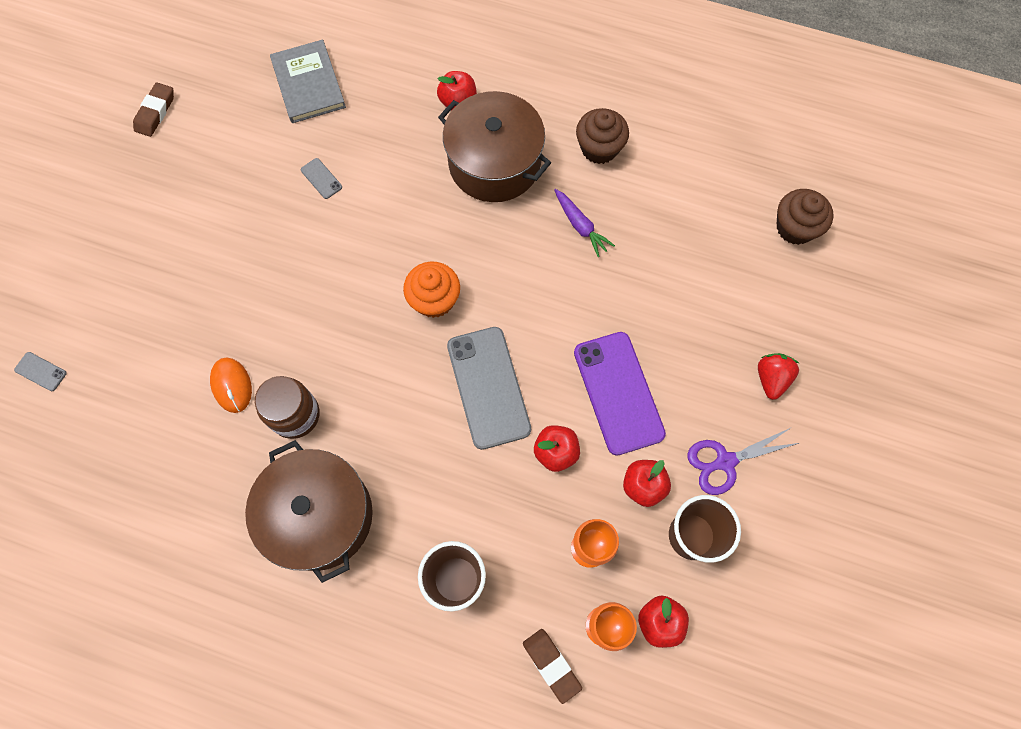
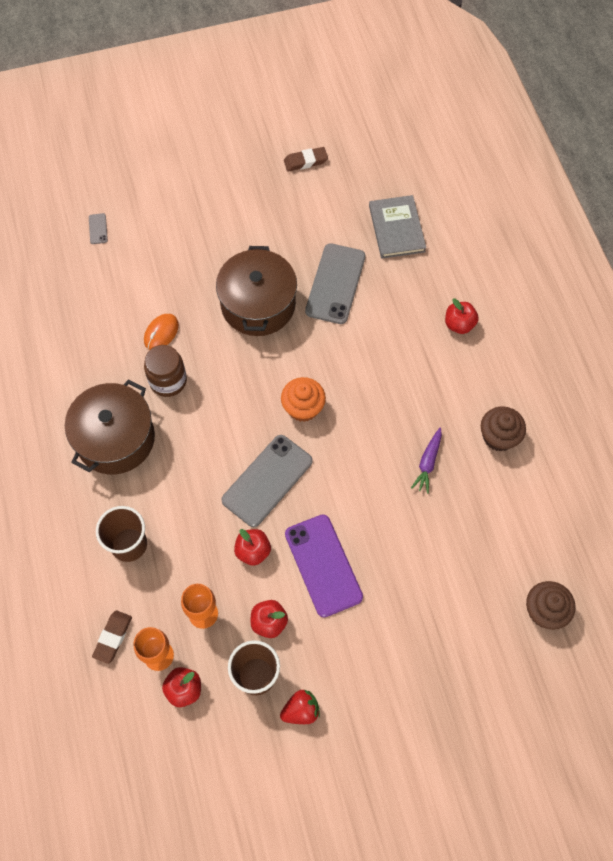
camera: 55 degrees right, 5 degrees down
(308, 84) = (396, 229): grey book -> grey book turned 45 degrees counterclockwise
(321, 178) = (335, 284): grey phone -> grey phone, size x2.43
(494, 163) = (431, 378): brown pot -> brown pot (258, 304)
(618, 392) = (323, 565): purple phone -> purple phone turned 60 degrees counterclockwise
(725, 461) = (324, 667): purple scissors -> none
(771, 379) = (410, 663): red strawberry -> red strawberry (301, 710)

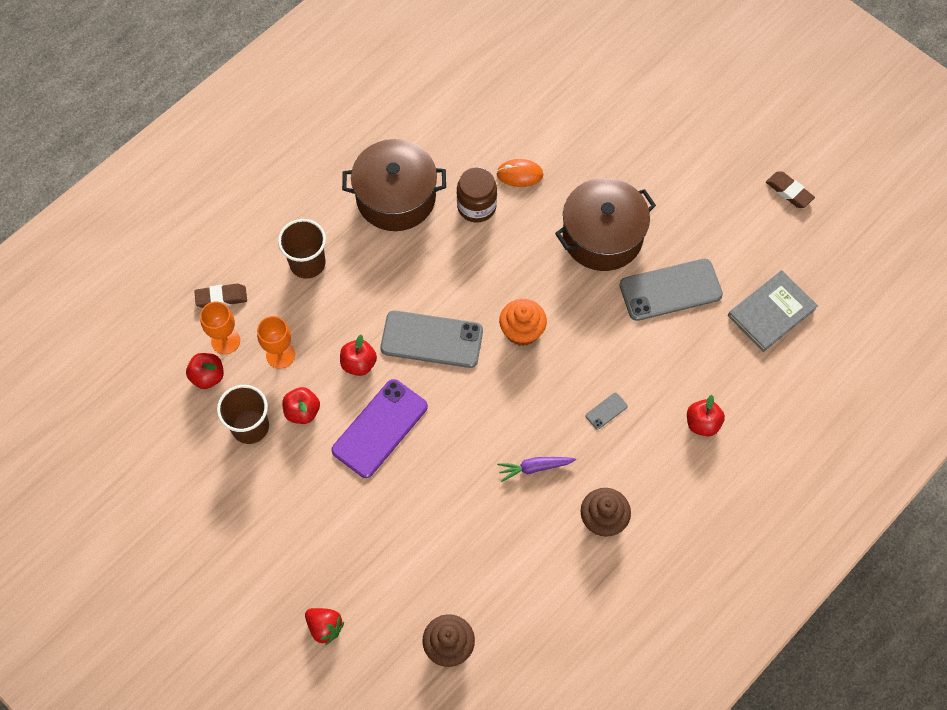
camera: 60 degrees right, 0 degrees up
(98, 229) = (589, 64): grey phone -> grey phone (606, 411)
(301, 710) = (239, 479): red strawberry -> red strawberry (325, 627)

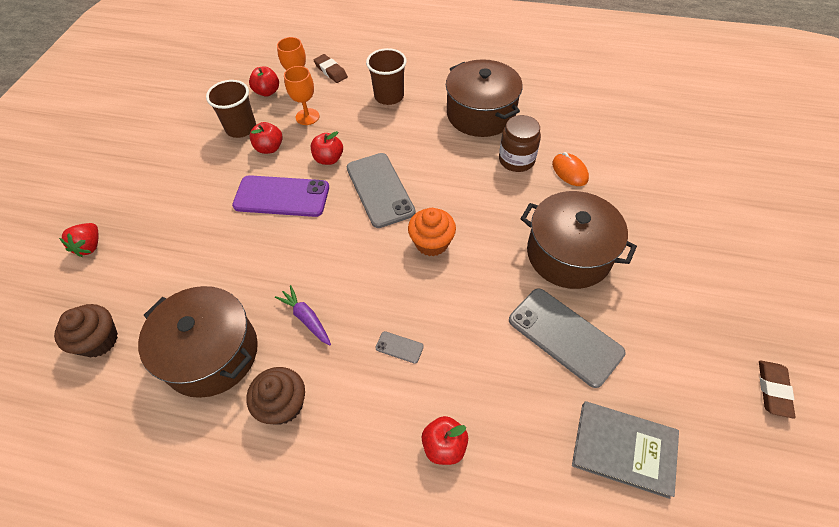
camera: 60 degrees right, 10 degrees down
(522, 556) = (211, 353): none -> brown pot

